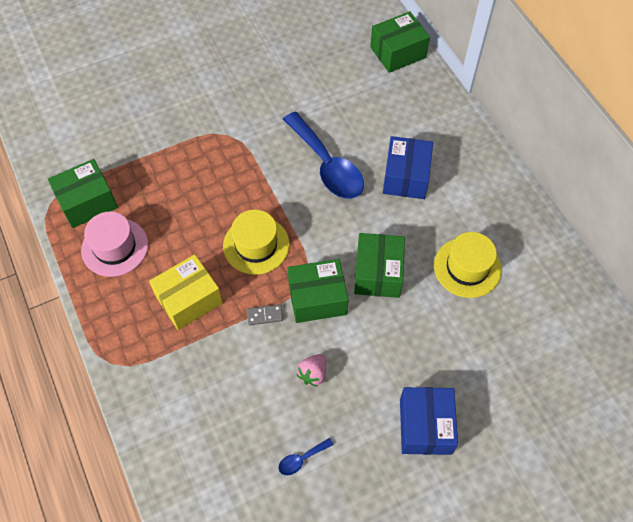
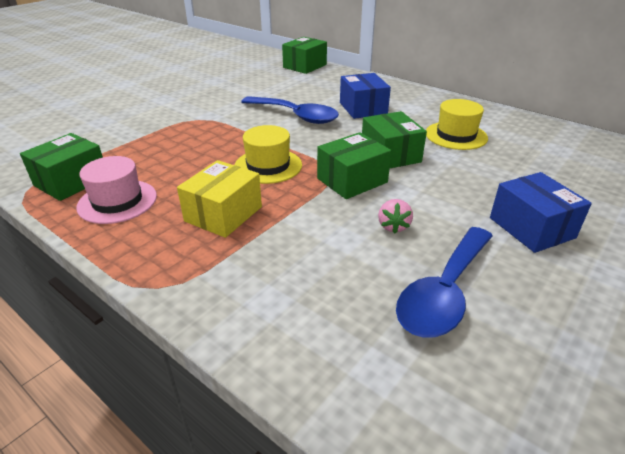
camera: 25 degrees left, 25 degrees down
(265, 315) = (311, 203): grey domino -> none
(301, 459) = (444, 292): blue spoon -> blue spoon, size x2.48

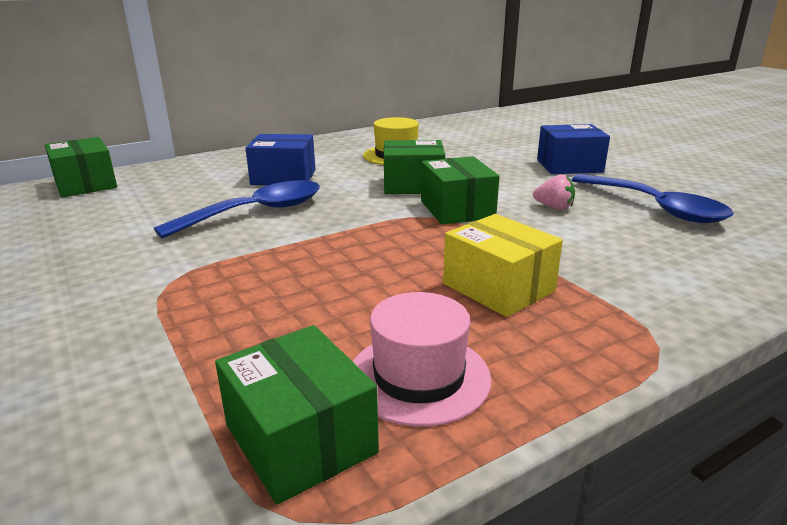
camera: 70 degrees left, 10 degrees down
(268, 166) = (388, 246): yellow hat -> none

